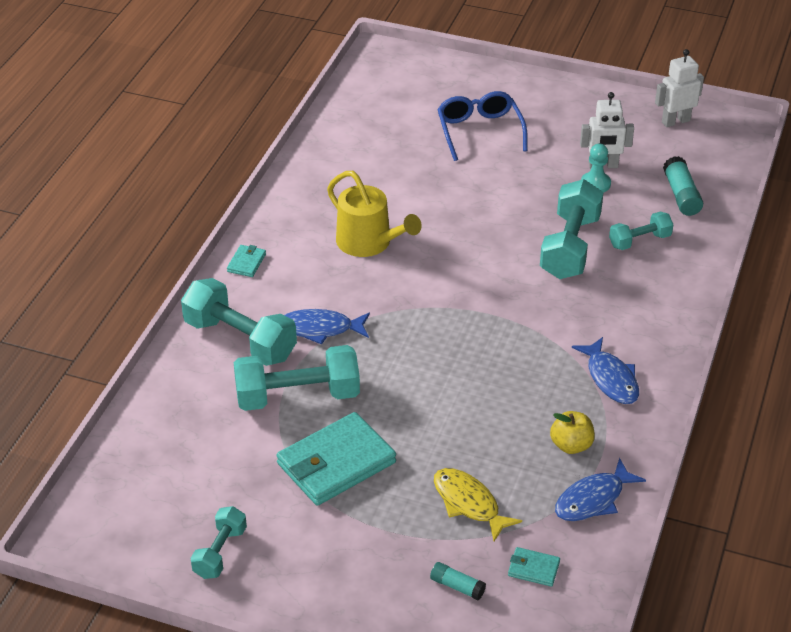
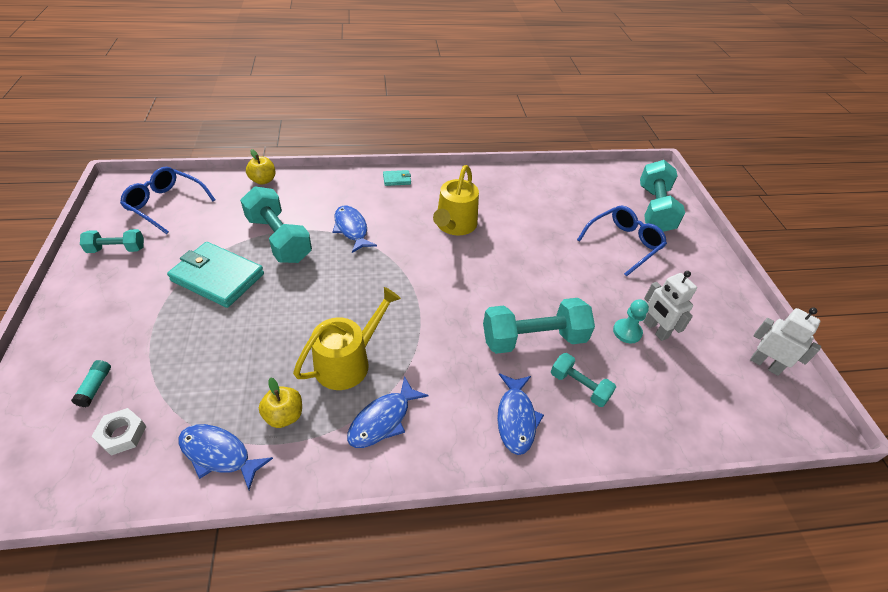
camera: 60 degrees right, 5 degrees up
(150, 493) = (166, 205): none -> blue glasses
(159, 387) = (263, 180): none -> yellow apple
(240, 340) = (322, 198): turquoise dumbbell -> turquoise dumbbell (654, 209)
(469, 503) = (193, 366): yellow fish -> none
(528, 385) = (348, 362): none -> yellow watering can
(533, 568) = (122, 434): turquoise wallet -> white nut
(652, 293) = (516, 418): none -> blue fish
(681, 195) = (668, 400): turquoise glue stick -> none

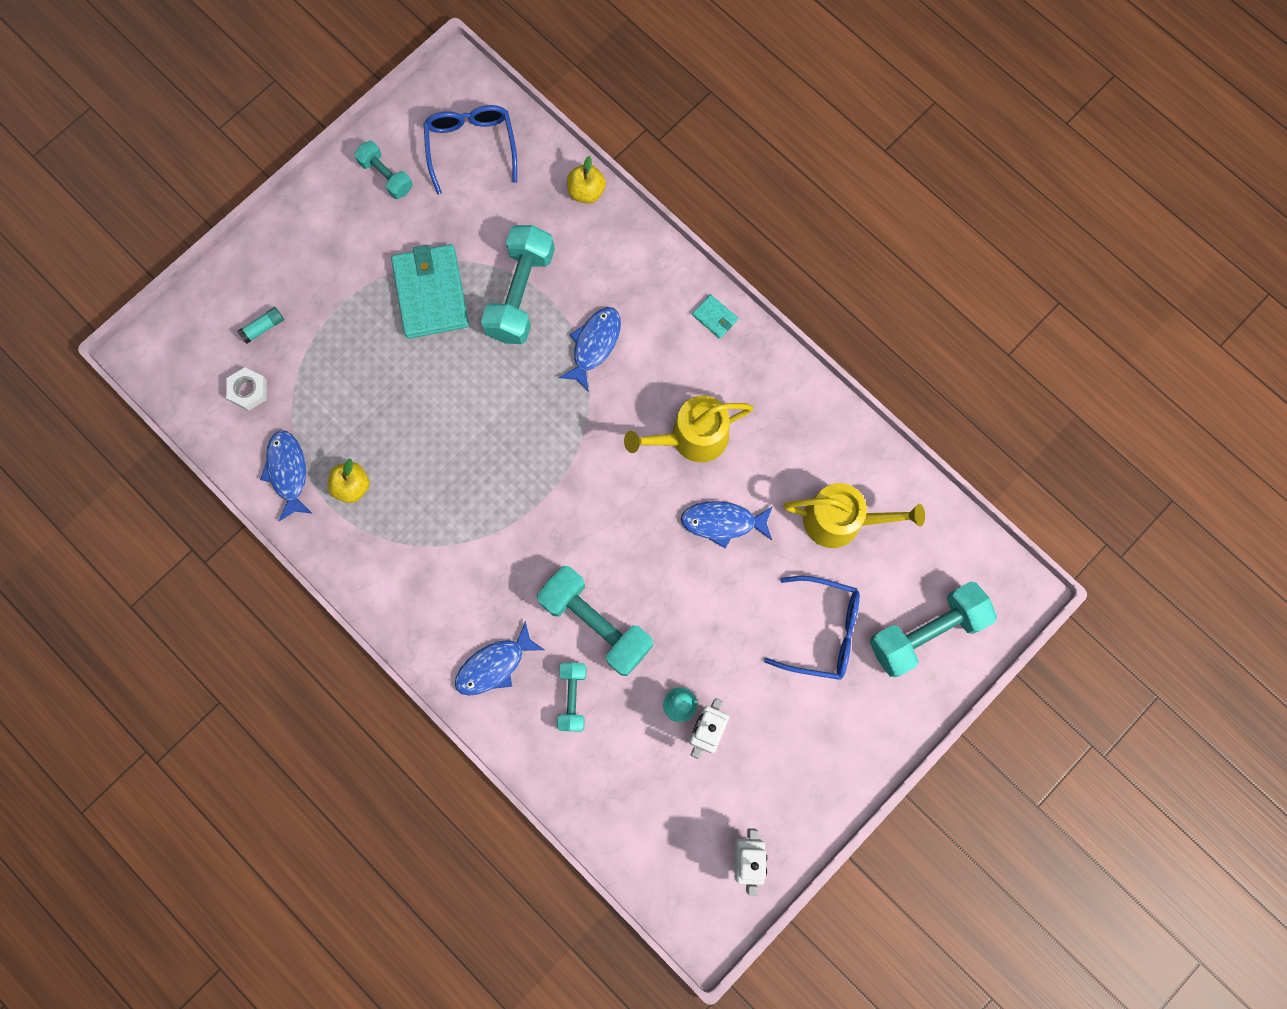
camera: 55 degrees right, 30 degrees up
(348, 362) = (438, 487): yellow watering can -> yellow watering can (840, 520)
(383, 420) = (408, 562): blue fish -> blue fish (723, 522)

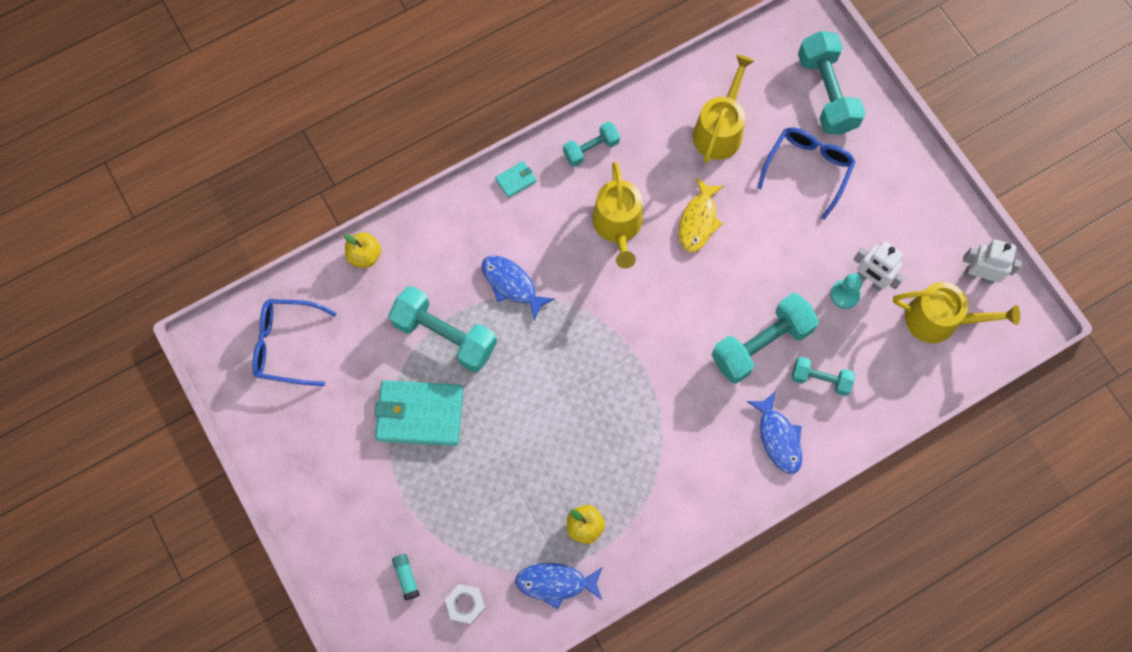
camera: 75 degrees left, 5 degrees down
(386, 176) = (290, 429): turquoise dumbbell -> turquoise dumbbell (591, 149)
(678, 819) = (938, 320): none -> yellow watering can
(723, 522) = (698, 221): blue fish -> yellow fish

